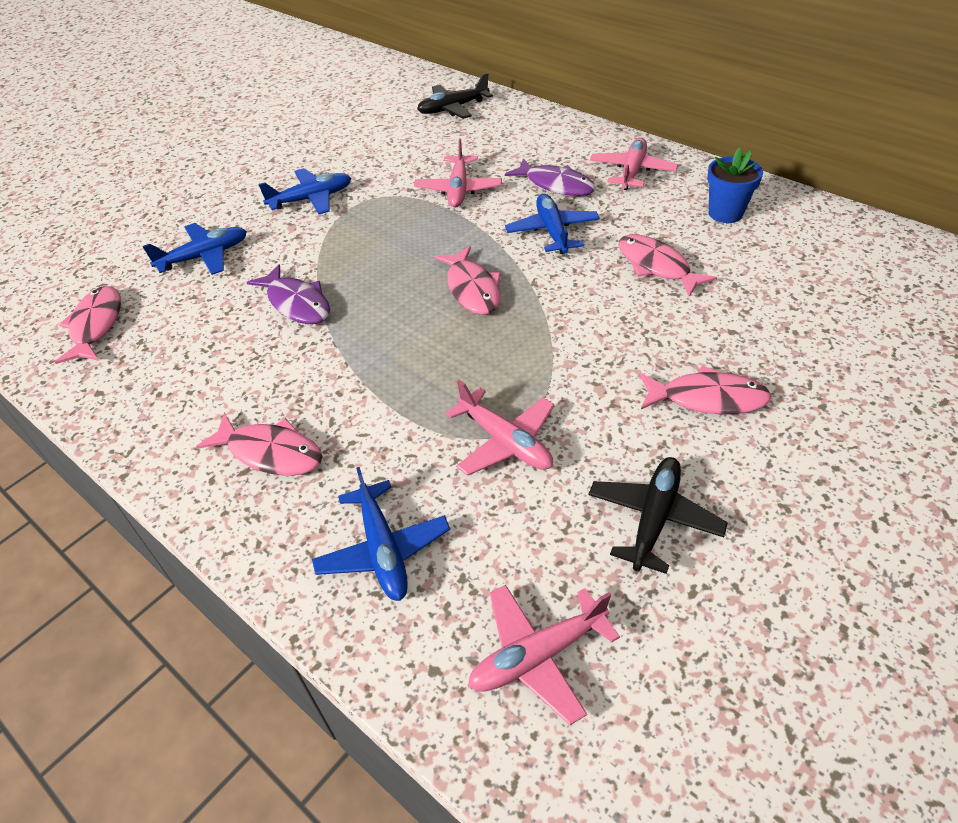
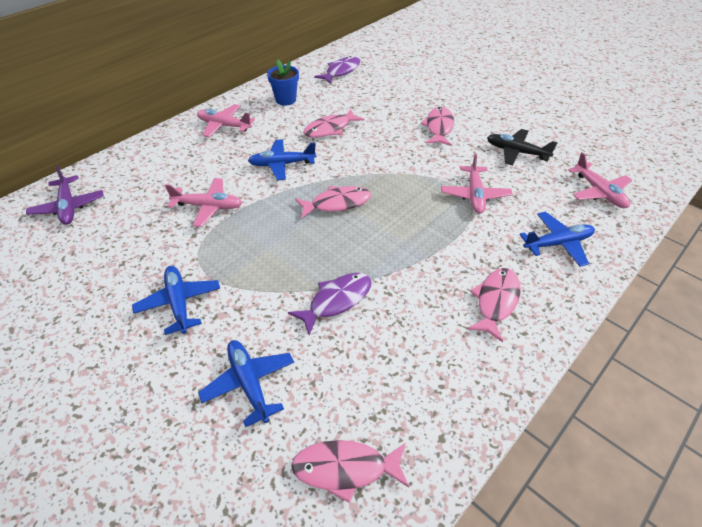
camera: 90 degrees left, 0 degrees up
(453, 108) = (68, 207): black plane -> purple plane
(505, 442) = (474, 195): pink plane -> pink plane turned 135 degrees clockwise
(556, 185) = (225, 158): purple fish -> purple fish (341, 71)

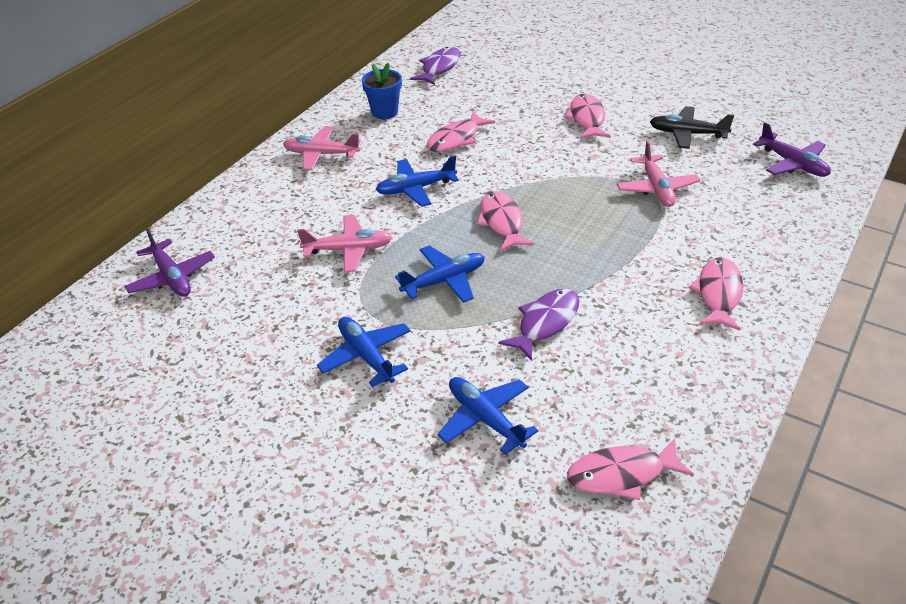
camera: 10 degrees left, 5 degrees down
(337, 203) = (502, 222): pink fish -> pink fish turned 75 degrees counterclockwise
(558, 243) = (765, 225): blue plane -> blue plane (444, 281)
(599, 192) = (792, 164): pink plane -> purple plane

